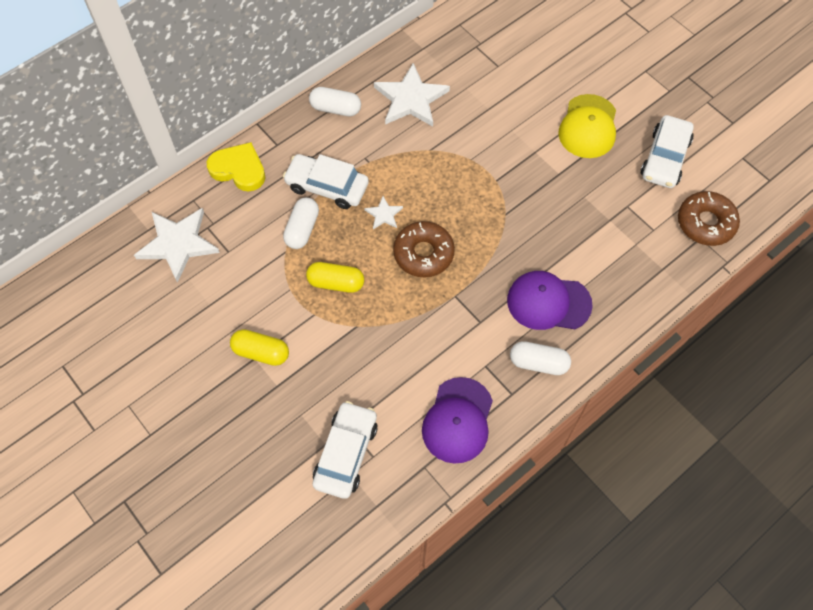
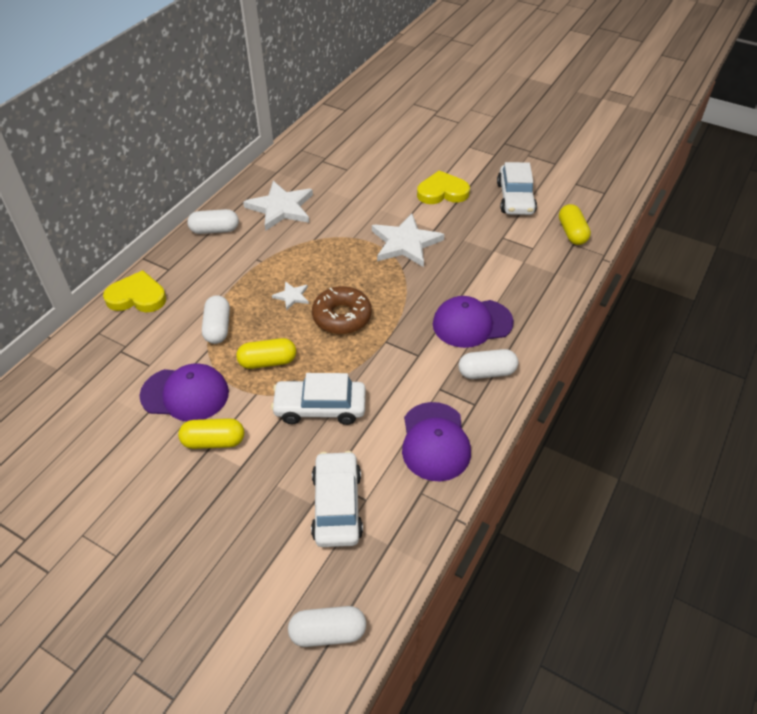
camera: 20 degrees left, 15 degrees down
(178, 244) = (94, 372): white star -> white star (405, 243)
(251, 294) = (185, 394): none -> purple cap
(297, 565) = (328, 632): none -> white capsule
(327, 186) = (229, 289): white car -> white car (320, 407)
(588, 127) = (442, 192): yellow cap -> yellow heart
(705, 223) = (572, 233): brown donut -> yellow capsule

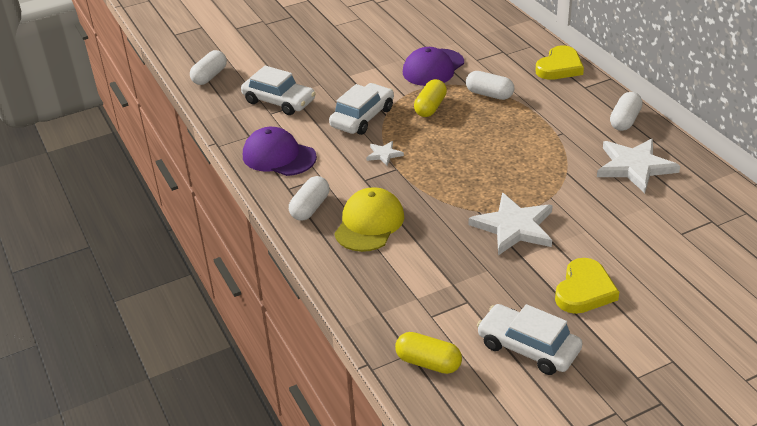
camera: 125 degrees right, 10 degrees down
(213, 441) = (379, 70): yellow capsule -> none
(292, 296) = (495, 137): white star -> white star (384, 154)
(342, 316) = (446, 155): brown donut -> none
(472, 323) = (369, 223): purple cap -> yellow cap

